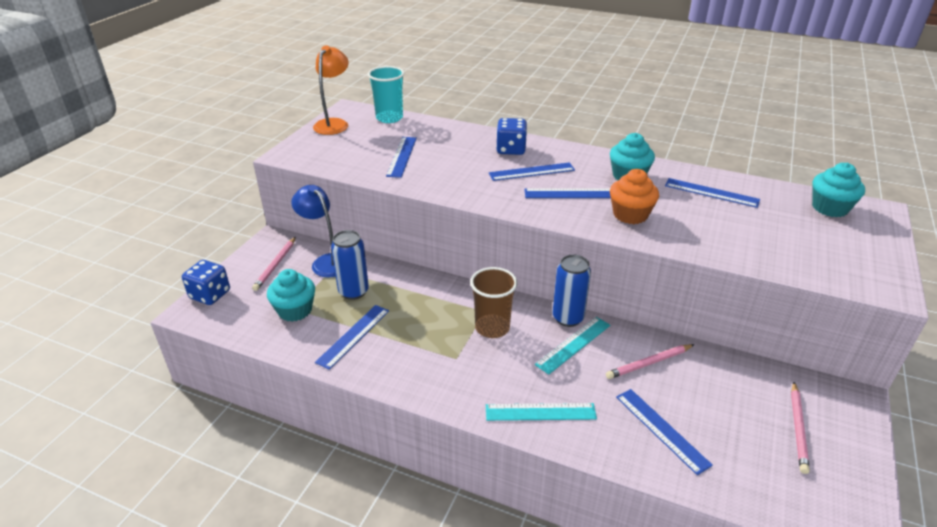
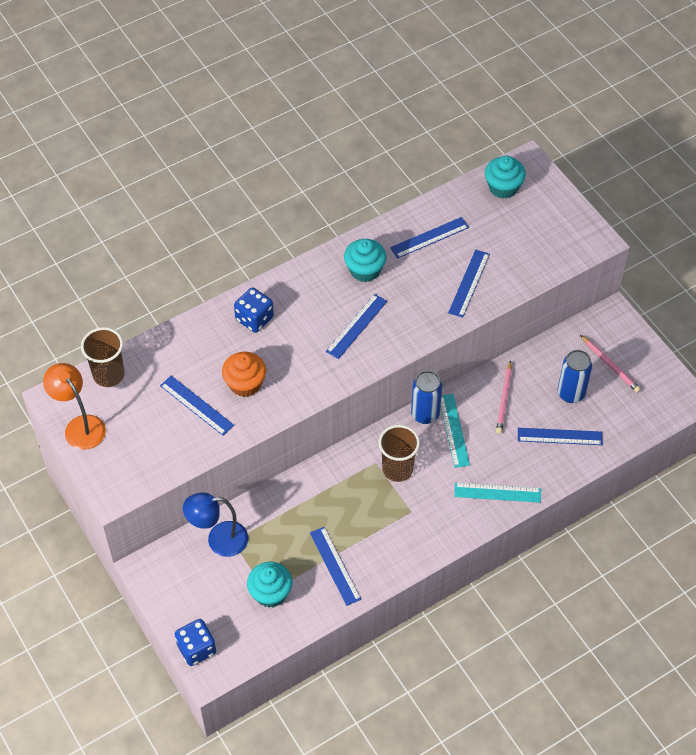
camera: 55 degrees left, 20 degrees up
(275, 265) = (191, 582): pink pencil -> none
(353, 292) = (279, 539): blue can -> blue can (571, 393)
(389, 118) = (108, 375): turquoise cup -> brown cup
(532, 172) = (303, 328): blue ruler -> blue ruler (469, 283)
(540, 412) = (497, 492): turquoise ruler -> turquoise ruler turned 60 degrees clockwise
(630, 215) = (415, 309): orange cupcake -> orange cupcake (245, 384)

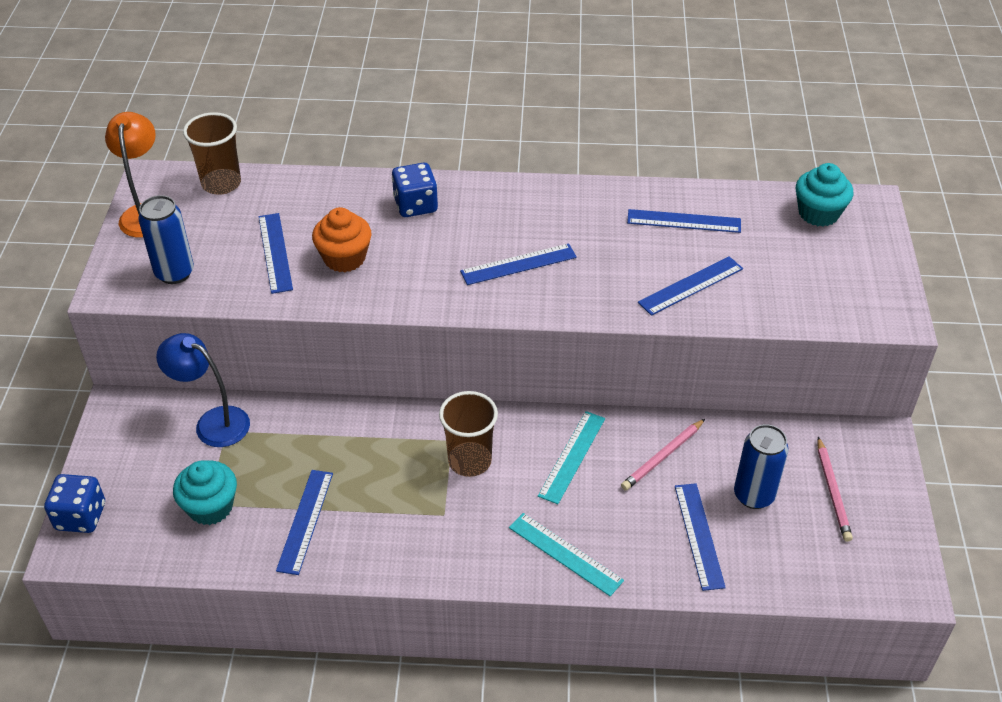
camera: 35 degrees right, 10 degrees down
(365, 270) = (579, 217): turquoise cupcake -> none
(425, 414) = (553, 422): blue can -> blue can (174, 273)
(559, 436) = (698, 535): blue ruler -> blue ruler turned 45 degrees clockwise

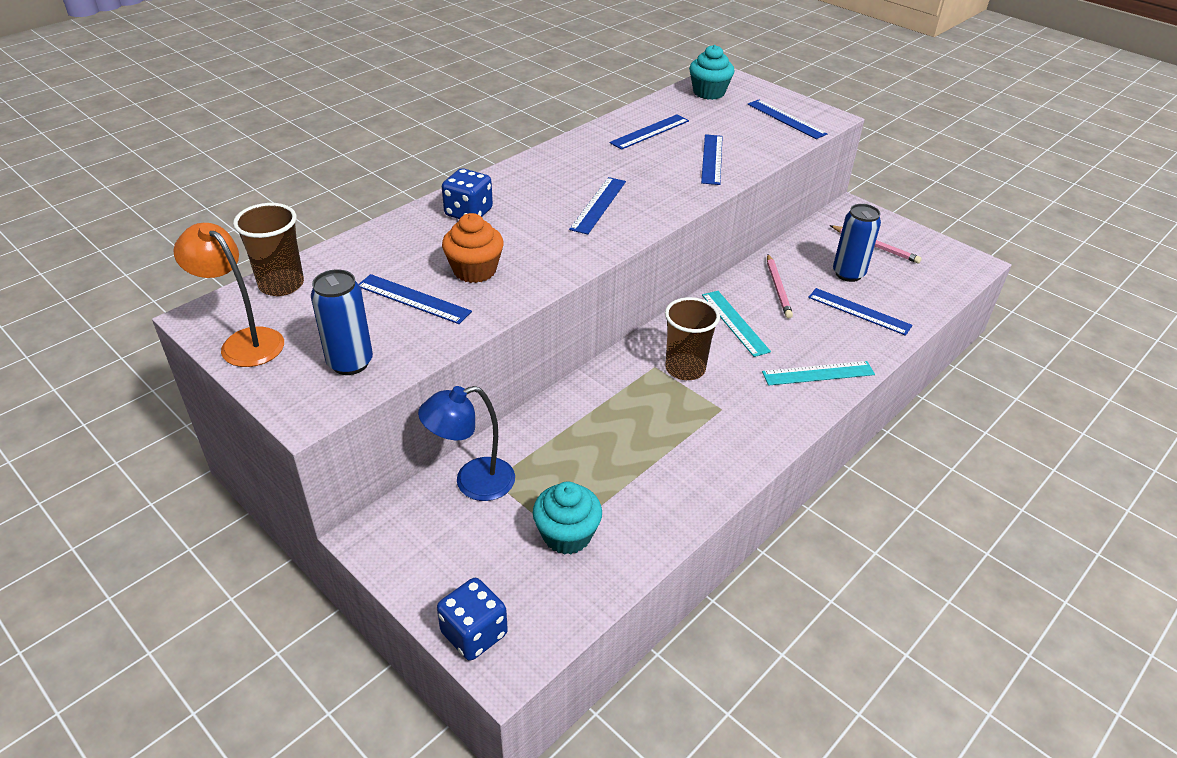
camera: 50 degrees left, 5 degrees down
(305, 521) = (647, 485): blue ruler -> blue ruler (786, 119)

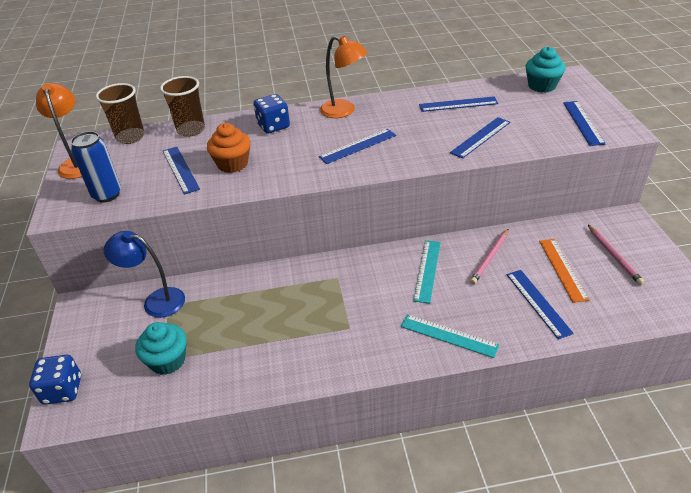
camera: 40 degrees right, 0 degrees up
(534, 172) = (344, 111): none -> orange lamp
(685, 369) = (355, 288): brown cup -> brown cup (191, 130)
(848, 274) = (563, 269): blue can -> orange ruler

